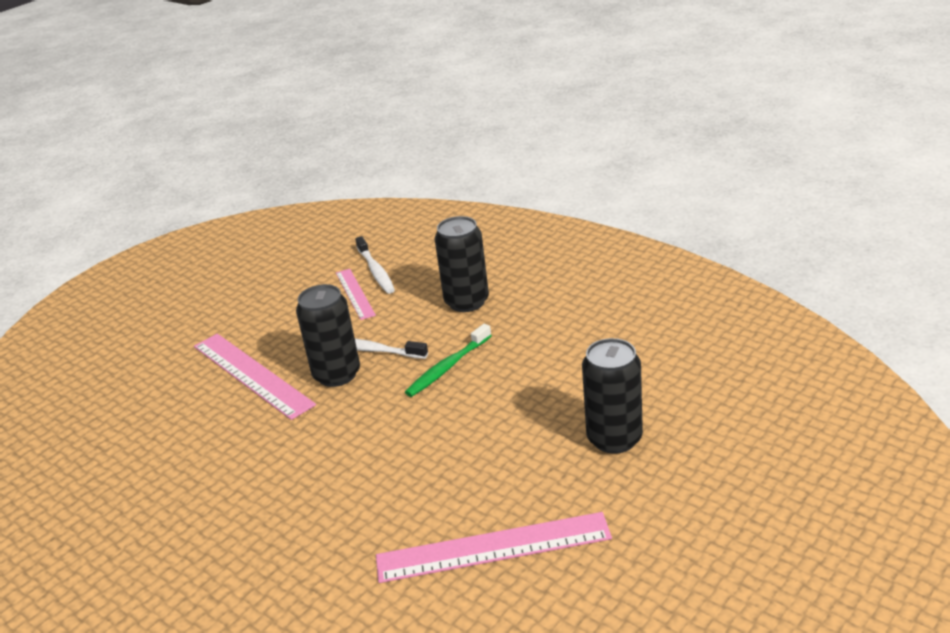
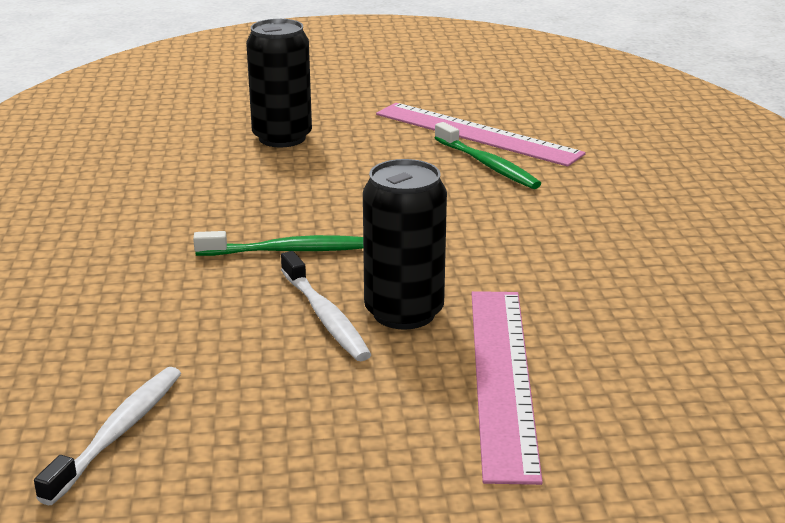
camera: 140 degrees left, 5 degrees down
(355, 293) = (208, 413): pink ruler -> none
(435, 514) = (488, 165): none -> green toothbrush
(466, 302) = (131, 304): black can -> none

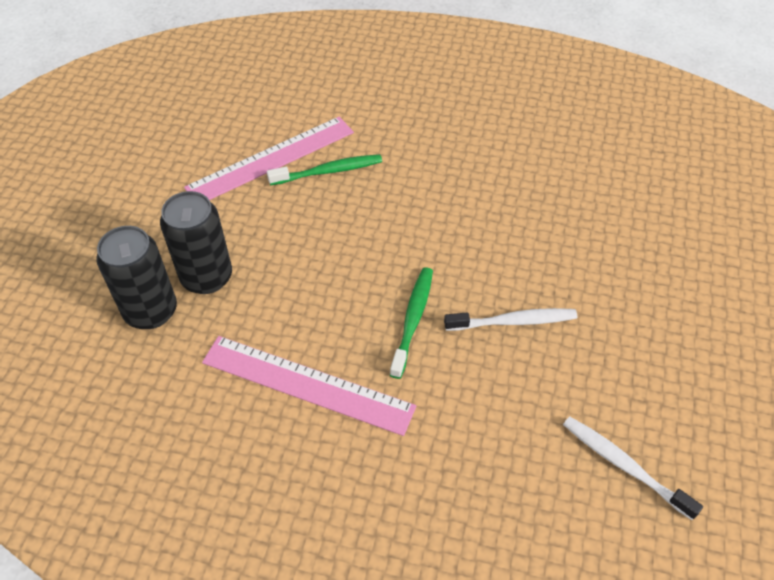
camera: 70 degrees left, 25 degrees up
(404, 312) = (522, 279): black can -> black can (151, 311)
(502, 378) = (609, 256): pink ruler -> pink ruler (307, 384)

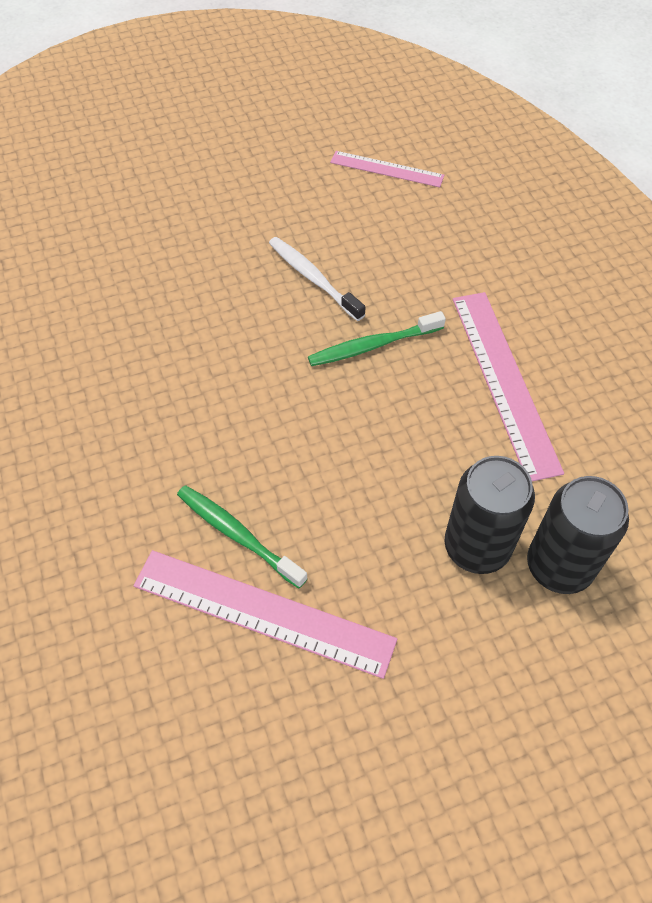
camera: 125 degrees left, 5 degrees up
(624, 465) = (387, 169): white toothbrush -> pink ruler

